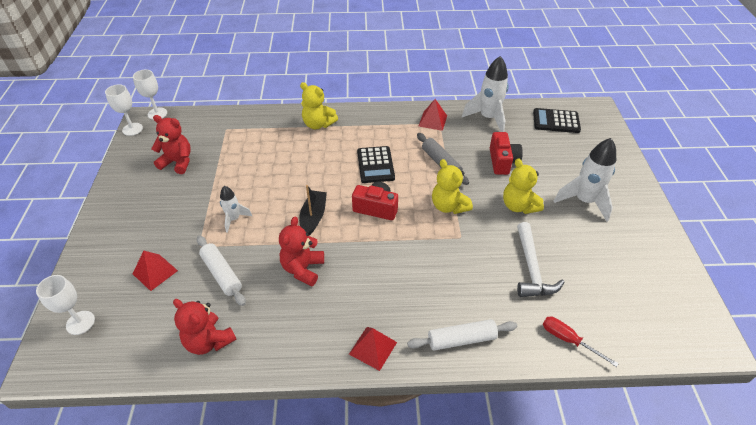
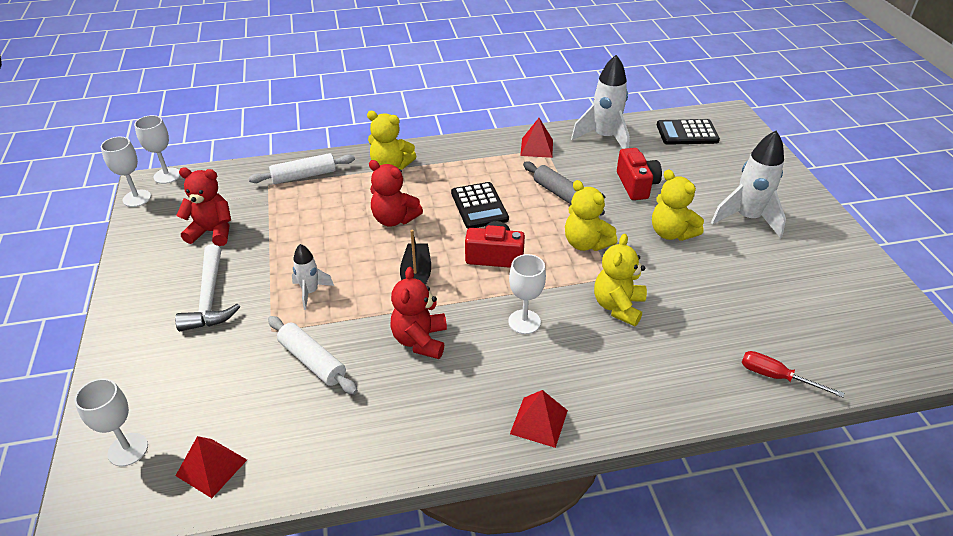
camera: 10 degrees left, 5 degrees down
(155, 272) = (218, 371): red pyramid -> red pyramid (211, 467)
(209, 341) = (318, 445): red teddy bear -> red teddy bear (394, 219)
(384, 265) = (524, 322): none -> white goblet
(459, 262) = (618, 306): none -> yellow teddy bear
(461, 339) = (647, 395): white rolling pin -> white rolling pin (304, 176)
(531, 268) = (708, 302): white hammer -> white hammer (210, 298)

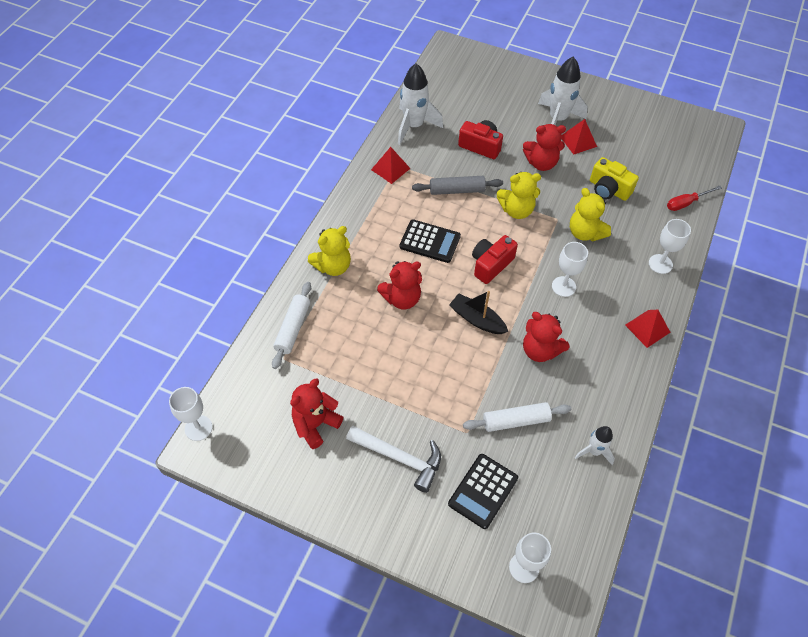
camera: 55 degrees left, 15 degrees up
(137, 198) = (214, 464): white goblet -> white goblet (660, 264)
(211, 467) = (572, 520): red pyramid -> red pyramid (578, 141)
(310, 292) = (443, 390): white rocket -> white rocket (594, 451)
(671, 233) = (541, 163): yellow teddy bear -> red teddy bear
(687, 133) = (449, 83): black calculator -> black calculator (483, 491)
(704, 298) = (608, 189): none -> yellow camera

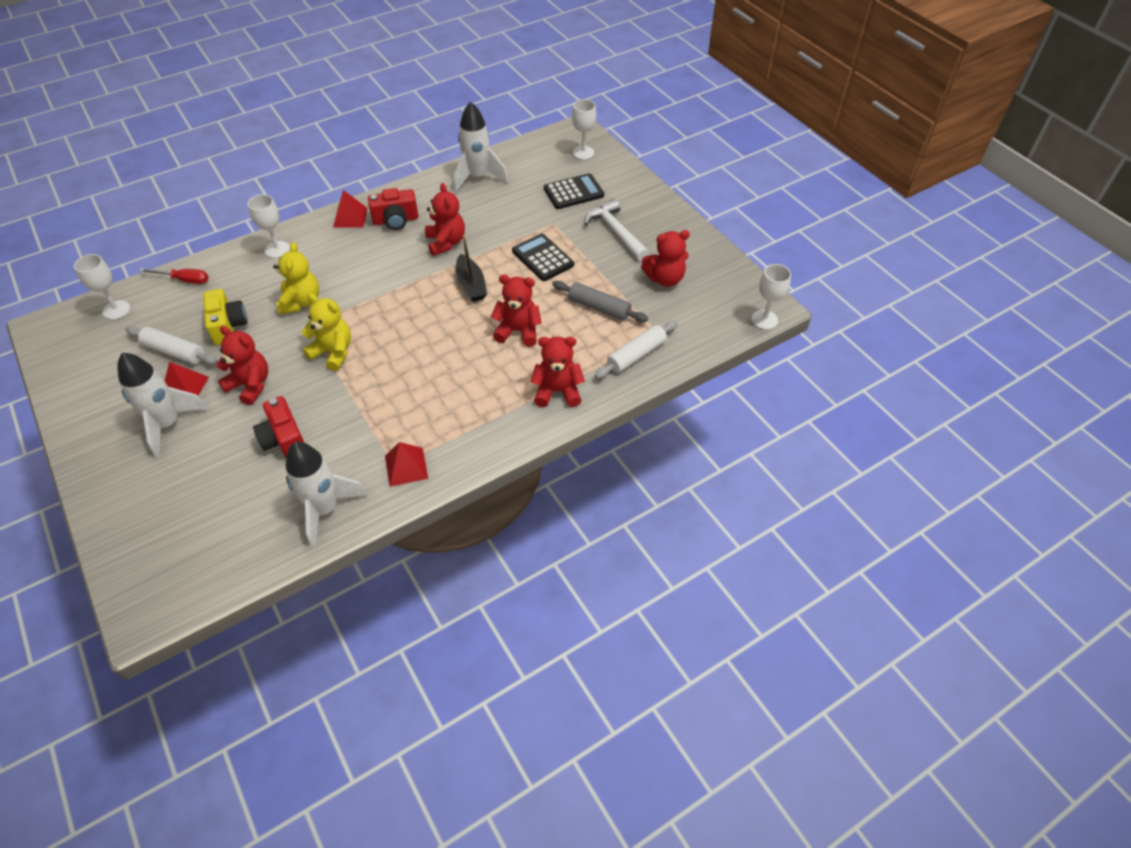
camera: 145 degrees left, 5 degrees down
(333, 266) = (557, 391): yellow teddy bear -> red teddy bear
(430, 241) = (444, 366): black calculator -> black calculator (542, 258)
(457, 190) = (365, 403): grey rolling pin -> grey rolling pin (599, 307)
(491, 265) = (412, 318): red camera -> red camera (396, 220)
(515, 421) = (512, 214): white rolling pin -> white rolling pin (174, 351)
(563, 286) = (374, 272): white goblet -> white goblet (116, 310)
(594, 451) = (478, 177): white rocket -> white rocket, size x1.78

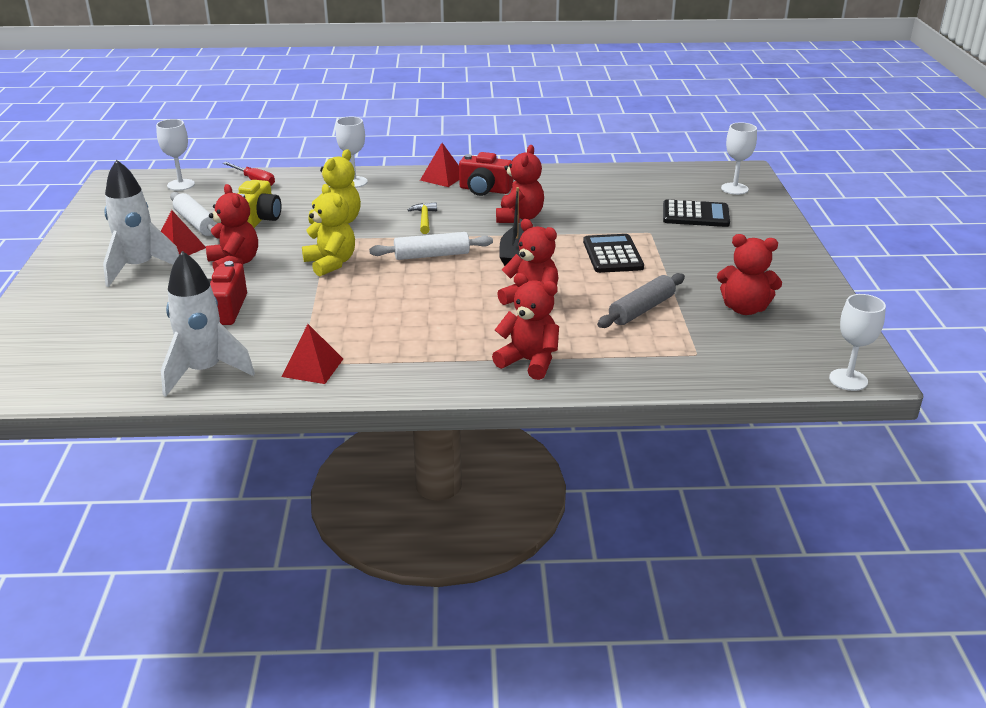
camera: 30 degrees right, 20 degrees down
(371, 272) = (424, 219): none -> yellow hammer
(478, 177) = (599, 180): white rocket -> none
(599, 307) = (641, 310): grey rolling pin -> grey rolling pin turned 75 degrees clockwise
(616, 232) = (717, 256): white hammer -> none
(636, 355) = (650, 361): white rolling pin -> white rolling pin (432, 255)

